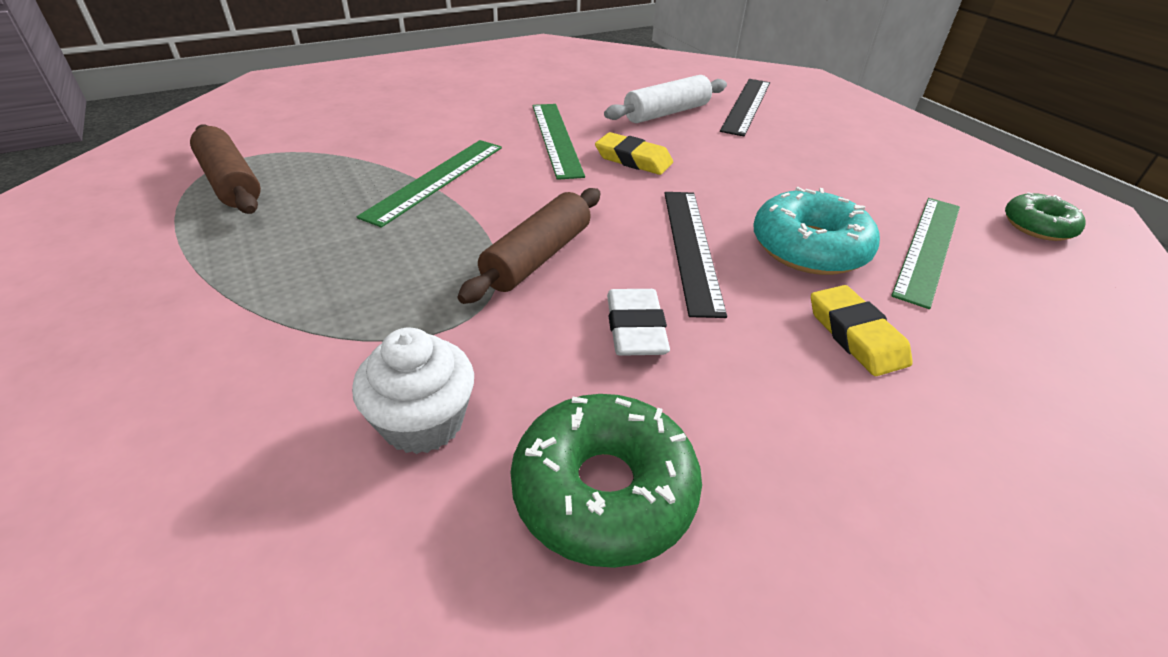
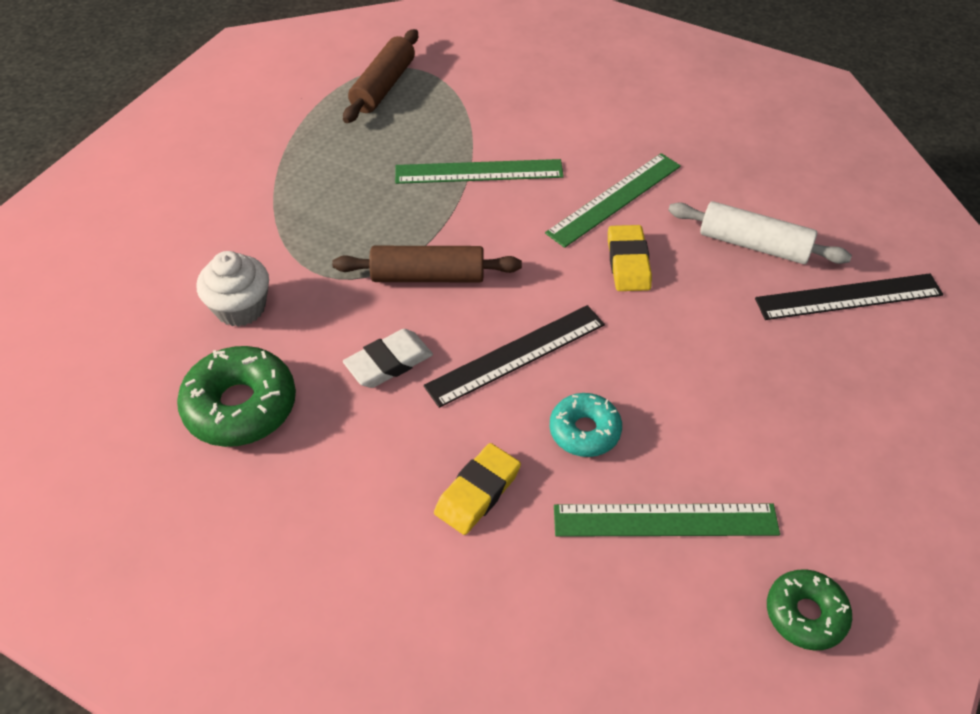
camera: 60 degrees right, 10 degrees up
(809, 248) = (584, 431): turquoise donut -> turquoise donut, size x0.62

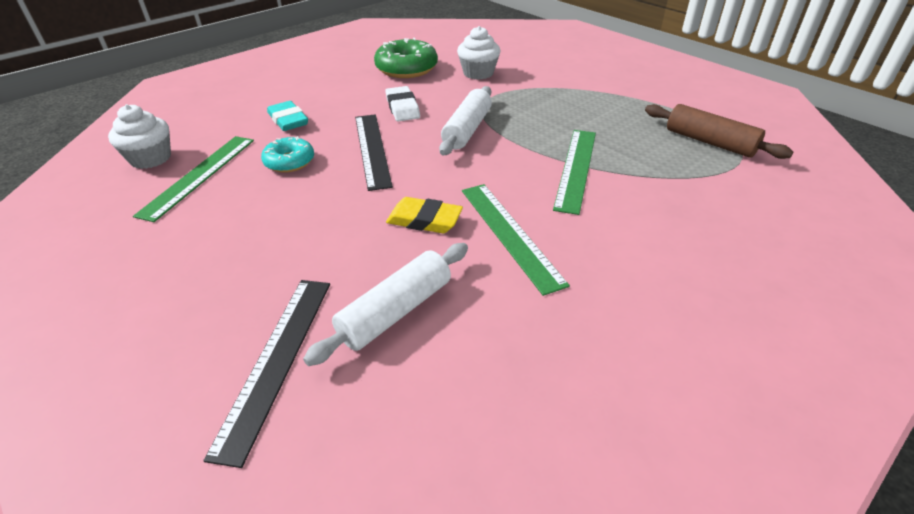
camera: 110 degrees right, 10 degrees down
(428, 276) = (467, 130): brown rolling pin -> white rolling pin
(477, 492) = (288, 120): yellow eraser -> turquoise eraser
(661, 619) = (150, 158): none -> white cupcake
(805, 614) = (80, 209): green donut -> none

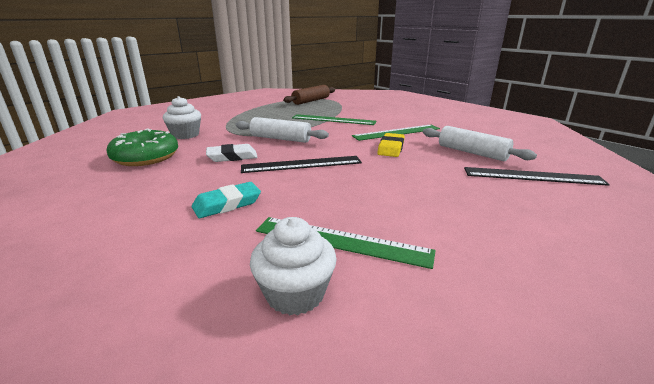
camera: 90 degrees left, 15 degrees down
(289, 162) = (317, 194): turquoise donut -> none

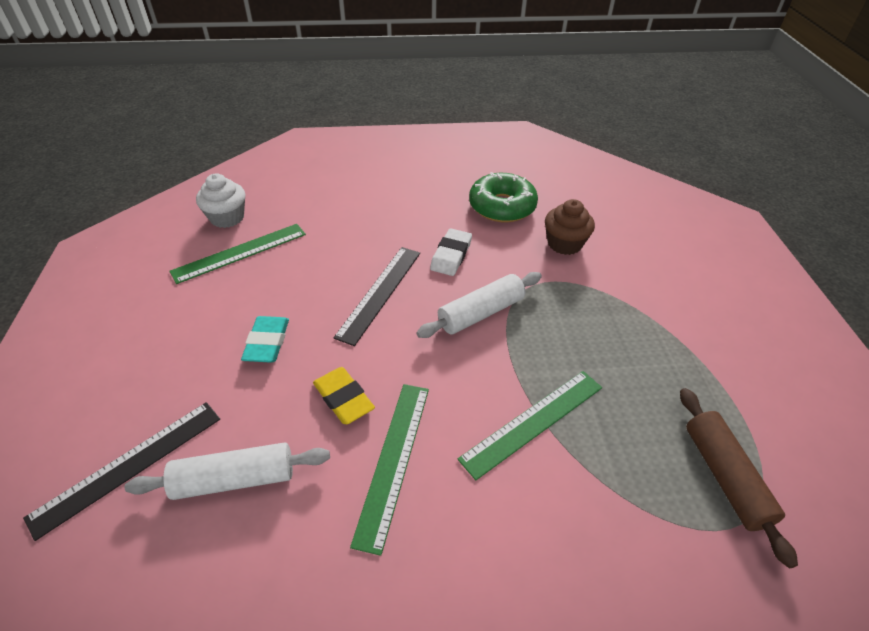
camera: 125 degrees right, 20 degrees up
(185, 135) = (564, 243): white cupcake -> brown cupcake
(227, 204) = (349, 224): turquoise eraser -> turquoise eraser (267, 342)

